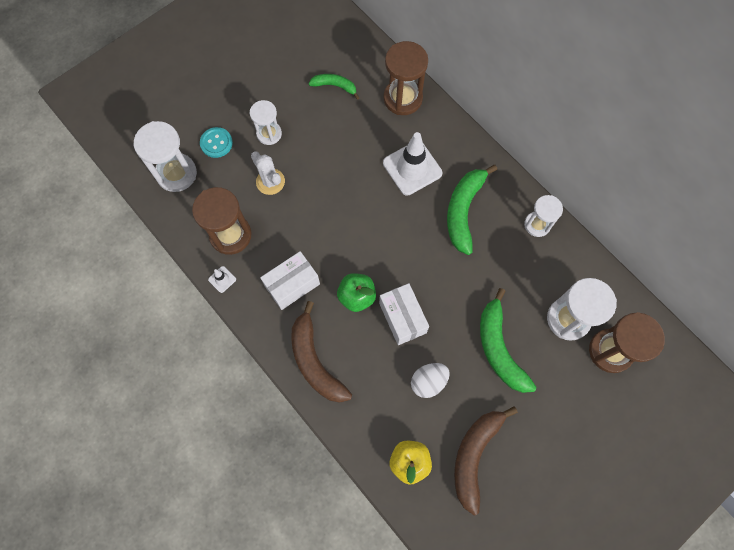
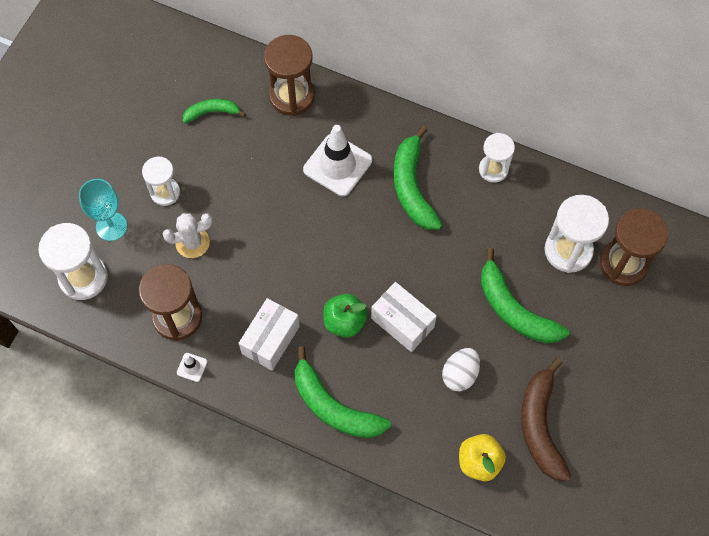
camera: 25 degrees left, 5 degrees down
(216, 143) = (111, 226): turquoise button -> turquoise goblet
(270, 182) = (192, 242): white cactus -> white cactus turned 45 degrees counterclockwise
(315, 361) = (333, 406): brown banana -> green banana

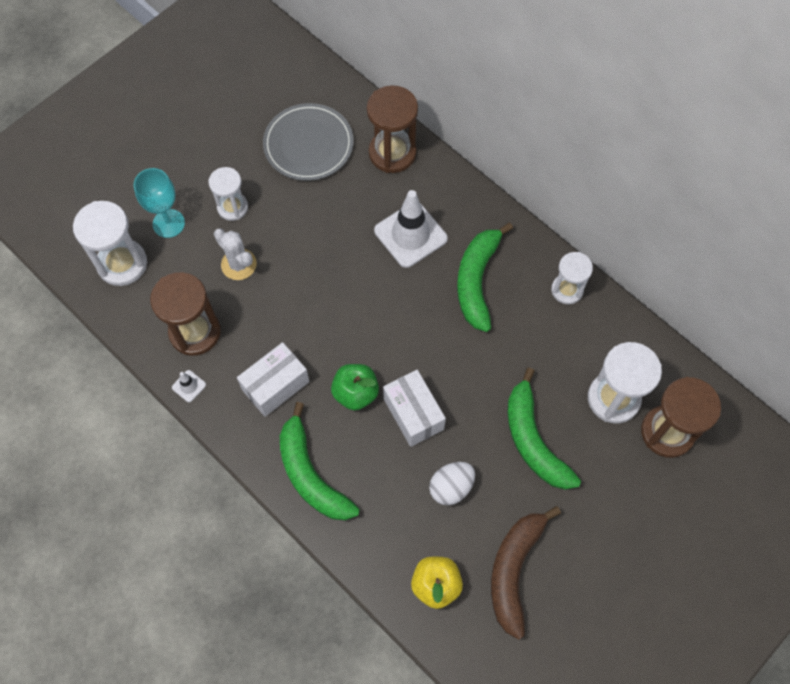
camera: 20 degrees right, 0 degrees up
(192, 242) = (239, 264): white cactus -> white cactus turned 45 degrees clockwise
(212, 112) = (308, 144): green banana -> grey plate

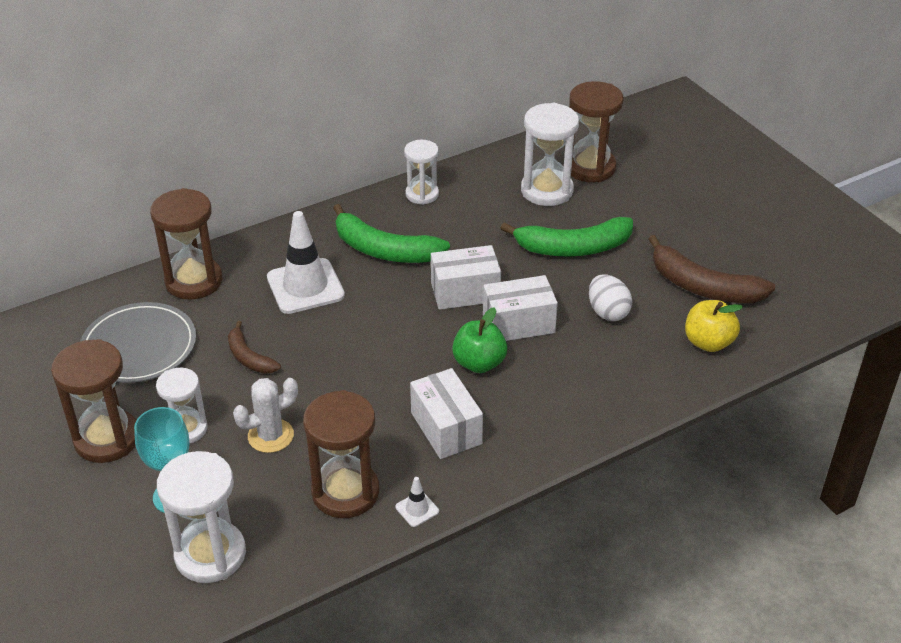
camera: 75 degrees left, 25 degrees down
(211, 161) = (107, 439): none -> brown hourglass
(311, 474) = (564, 416): green banana -> none
(317, 222) = (249, 357): none -> brown banana
(441, 360) = (465, 292): none -> white box

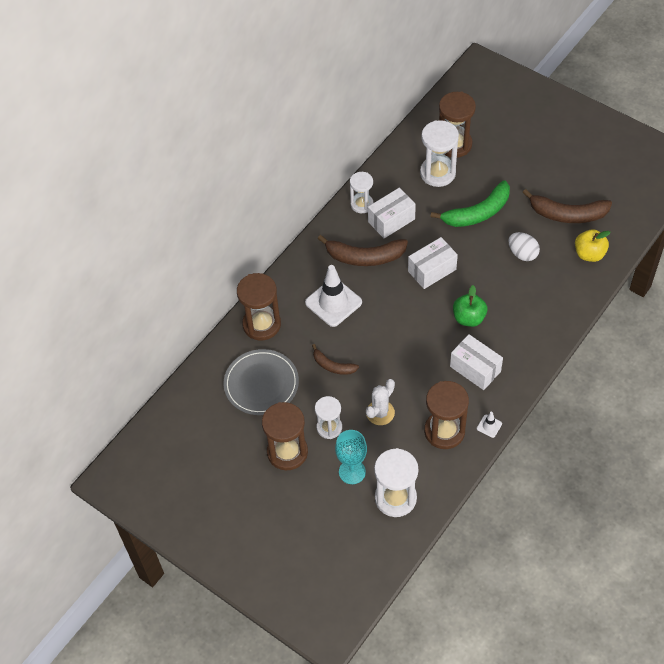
camera: 20 degrees left, 15 degrees up
(384, 250) = (364, 257): green banana -> brown banana
(518, 324) = (476, 282): white box -> white box (391, 220)

